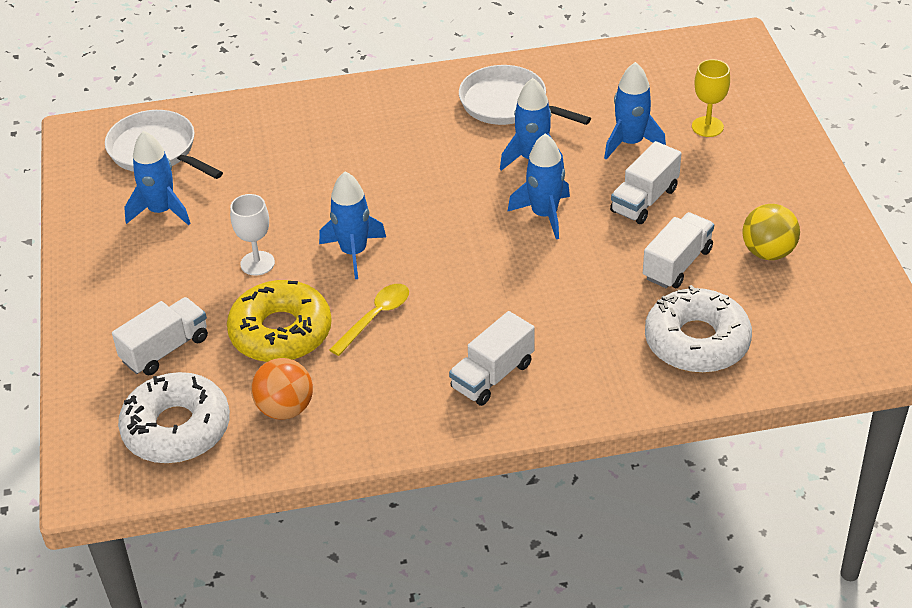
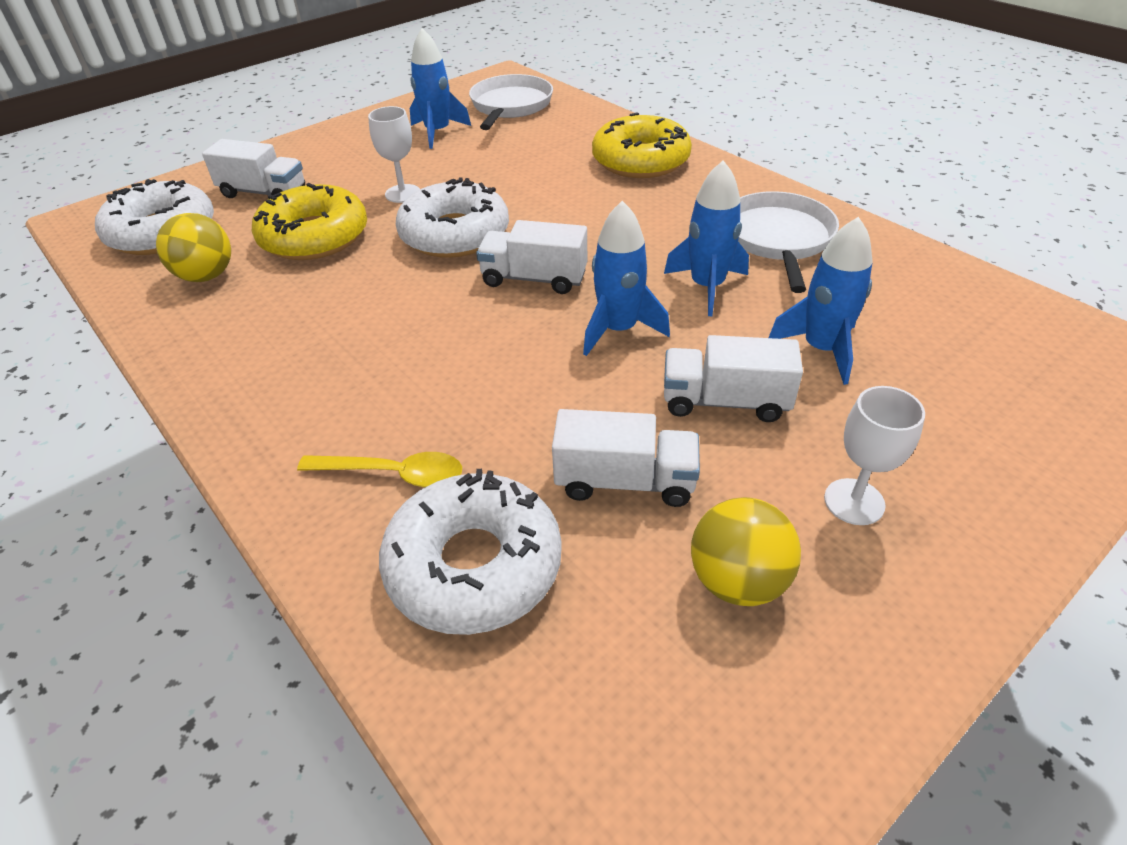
camera: 60 degrees right, 0 degrees up
(285, 409) = (206, 276): orange ball -> yellow ball
(338, 118) = (640, 161): none -> yellow donut
(354, 252) = (455, 234): blue rocket -> white donut
(376, 317) = (366, 279): yellow spoon -> yellow spoon (394, 474)
(492, 375) = (311, 390): white truck -> white truck (534, 279)
(707, 127) = (940, 407): yellow goblet -> none
(748, 191) = (854, 502): none -> white goblet

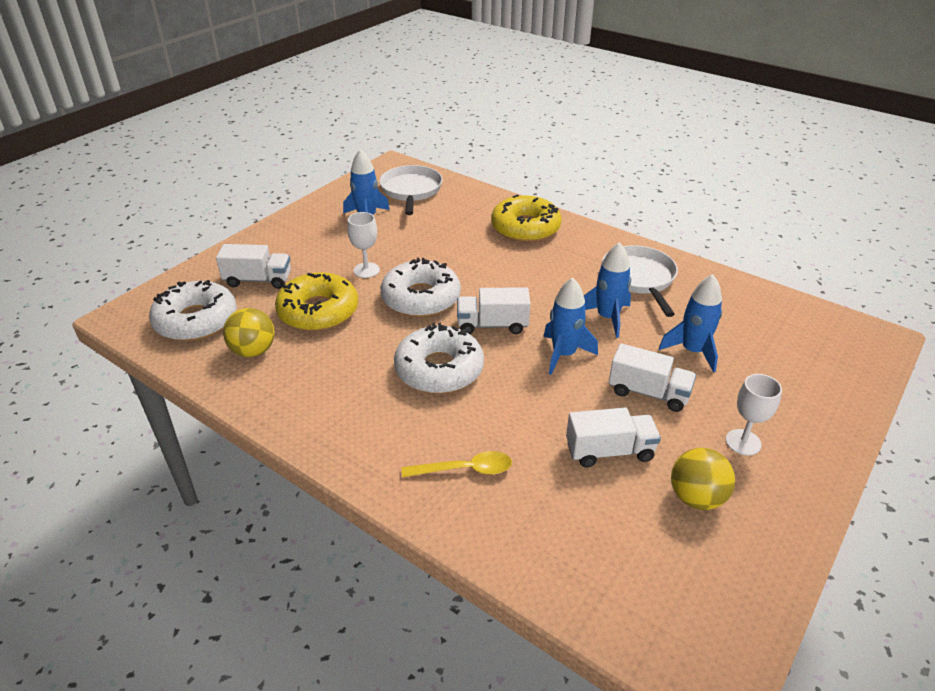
camera: 15 degrees left, 5 degrees down
(474, 565) = (543, 516): white donut -> white donut (439, 369)
(725, 401) = (648, 393): white truck -> white truck turned 150 degrees counterclockwise

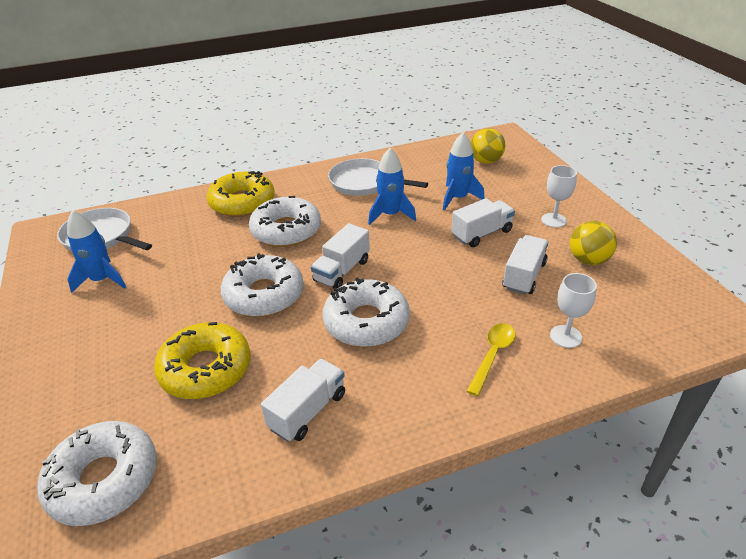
camera: 55 degrees left, 0 degrees up
(253, 351) = (213, 443): yellow ball -> yellow ball (486, 161)
(258, 280) = (97, 398): white truck -> white truck (307, 411)
(366, 270) = (183, 312): white goblet -> white goblet (565, 336)
(514, 269) = (286, 230): none -> white donut
(564, 354) = (410, 251): blue rocket -> none

